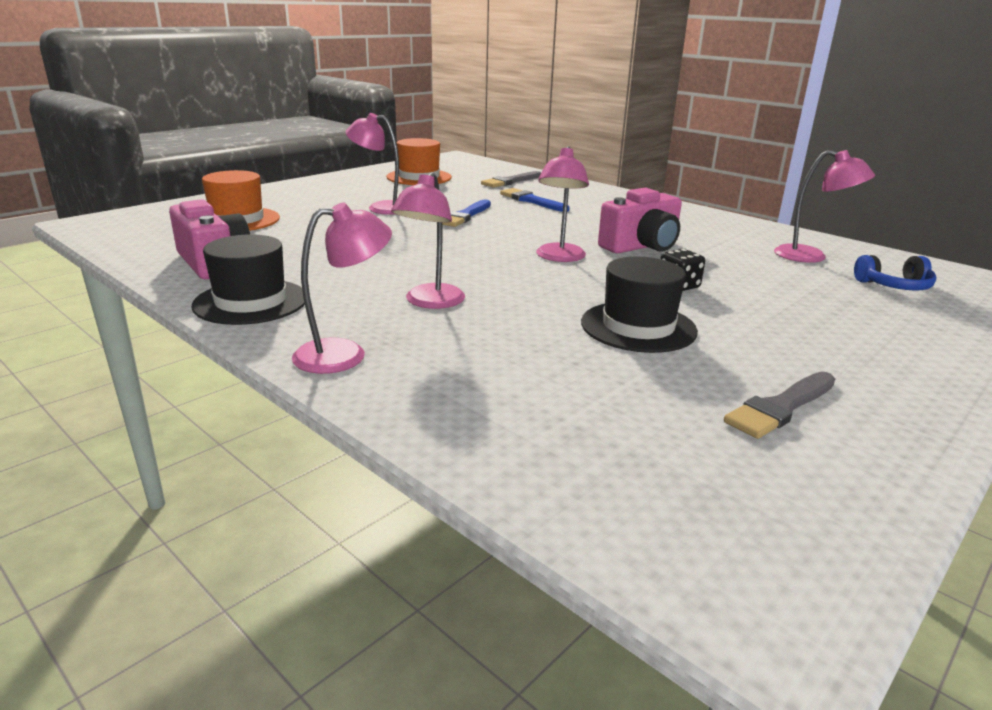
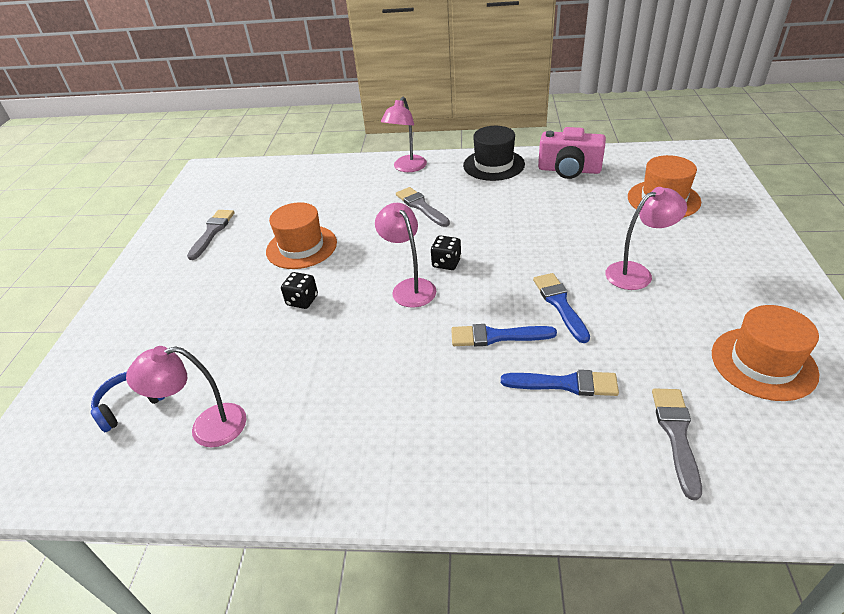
camera: 145 degrees right, 15 degrees up
(430, 302) = (421, 206): pink lamp -> grey brush
(499, 257) = (446, 263): none -> black dice
(537, 221) = (496, 336): none -> blue brush
(638, 327) = (301, 247): black hat -> orange hat
(641, 246) = (367, 346): pink camera -> none

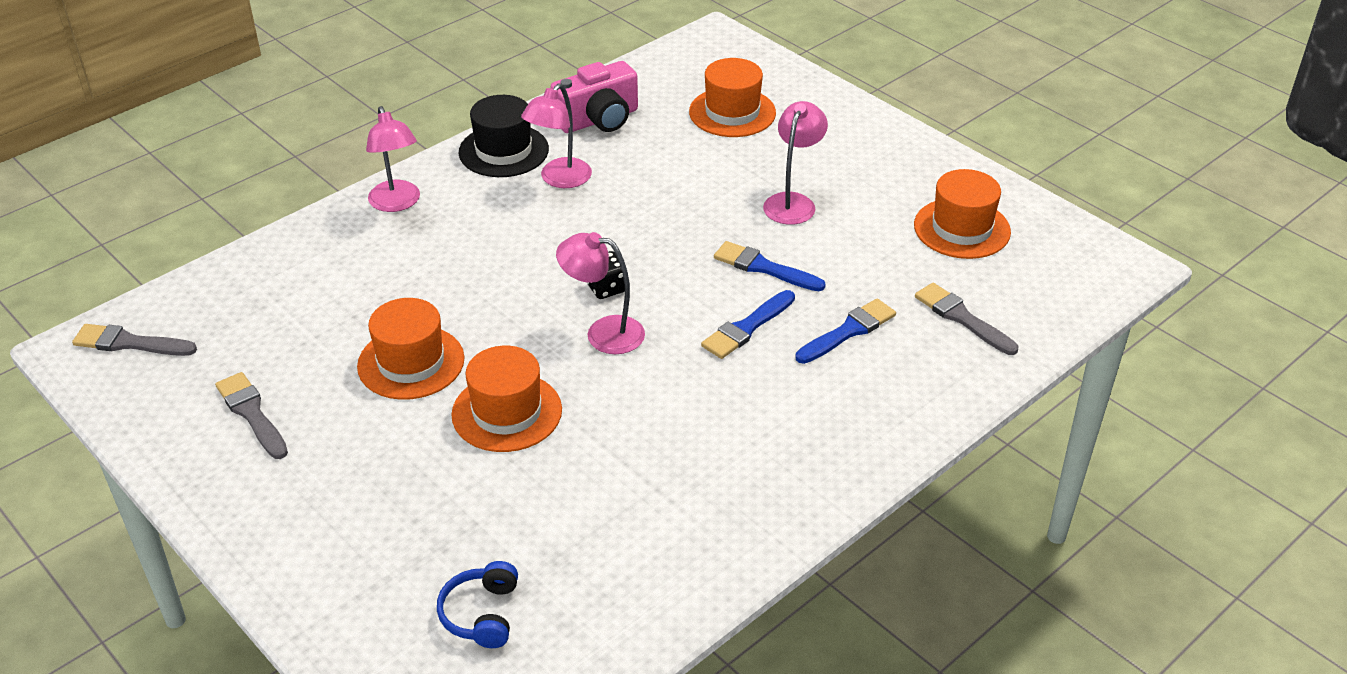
camera: 50 degrees left, 0 degrees up
(207, 427) = (596, 570): pink lamp -> pink lamp (559, 179)
(302, 300) = (507, 412): black dice -> orange hat
(421, 206) = (487, 242): grey brush -> grey brush (129, 343)

